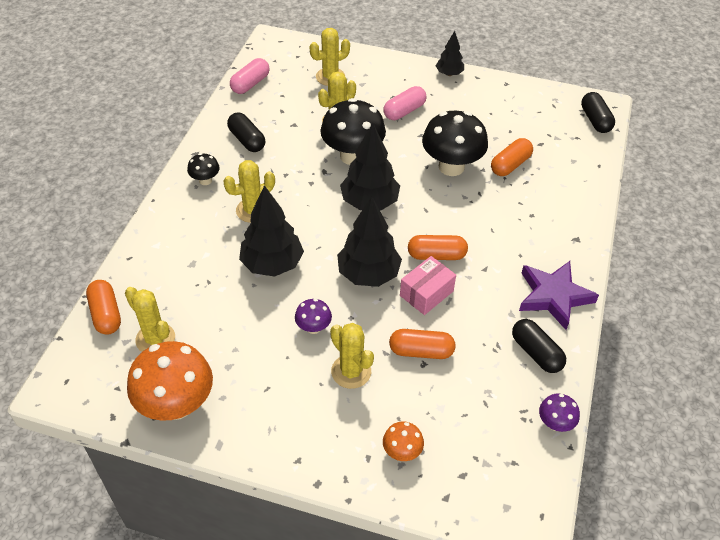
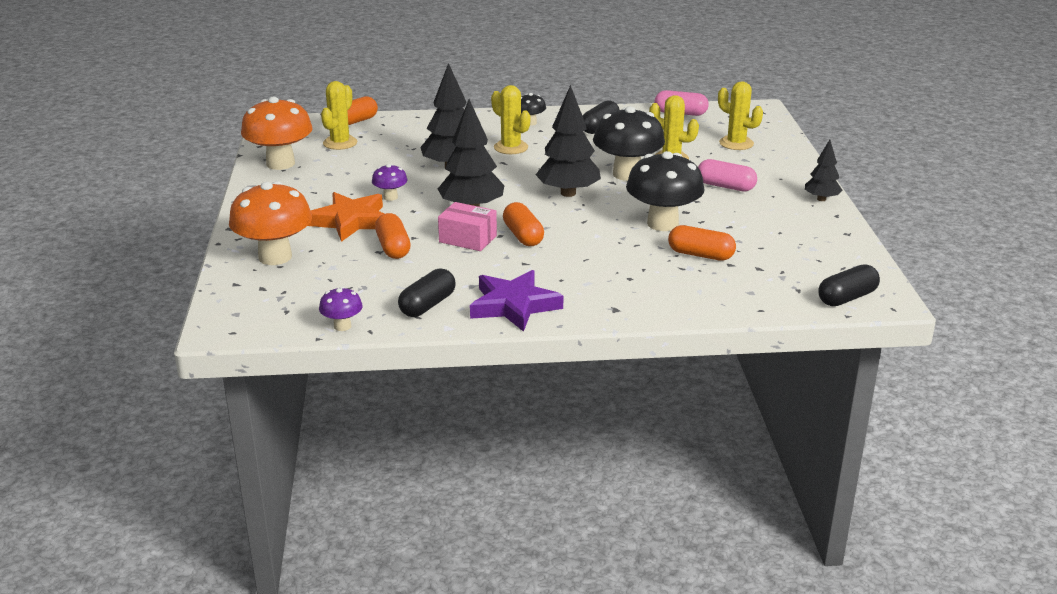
camera: 70 degrees right, 20 degrees down
(351, 371) = (351, 221): yellow cactus -> orange star
(402, 452) = (275, 257): orange mushroom -> orange mushroom, size x2.07

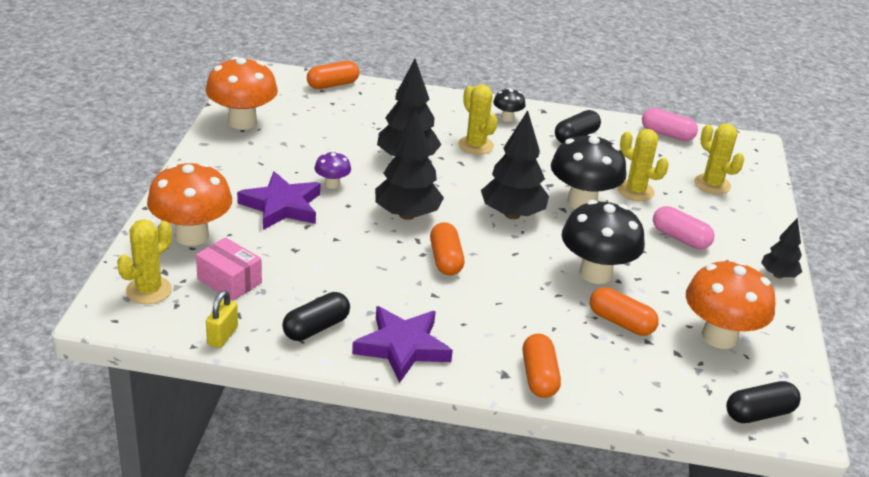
camera: 10 degrees right, 5 degrees up
(340, 143) = (309, 108): yellow cactus -> yellow cactus (149, 290)
(342, 326) = (222, 336): purple mushroom -> yellow padlock
(351, 221) = (282, 206): orange star -> purple star
(393, 248) = (310, 248): orange capsule -> orange capsule (539, 377)
(468, 239) = (388, 252): pink box -> pink box (229, 281)
(790, 250) = (719, 337): none -> orange mushroom

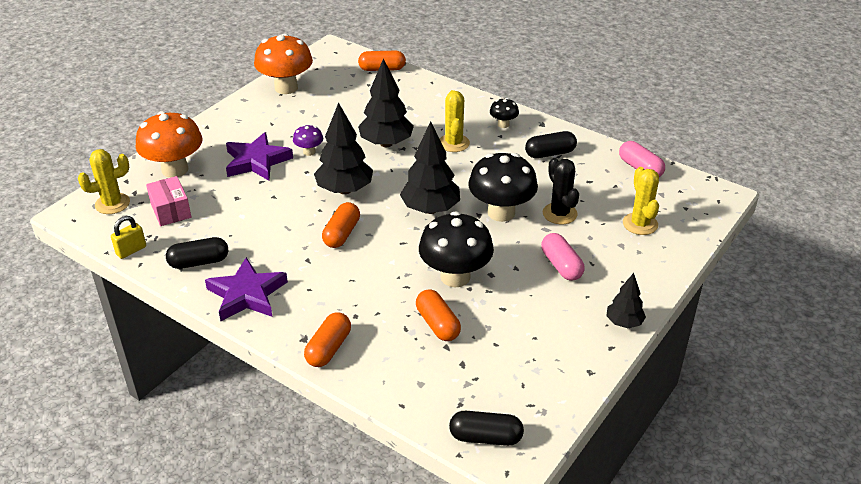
camera: 30 degrees right, 5 degrees up
(635, 191) = (559, 214): yellow cactus -> black cactus
(719, 337) = (513, 361): orange mushroom -> none

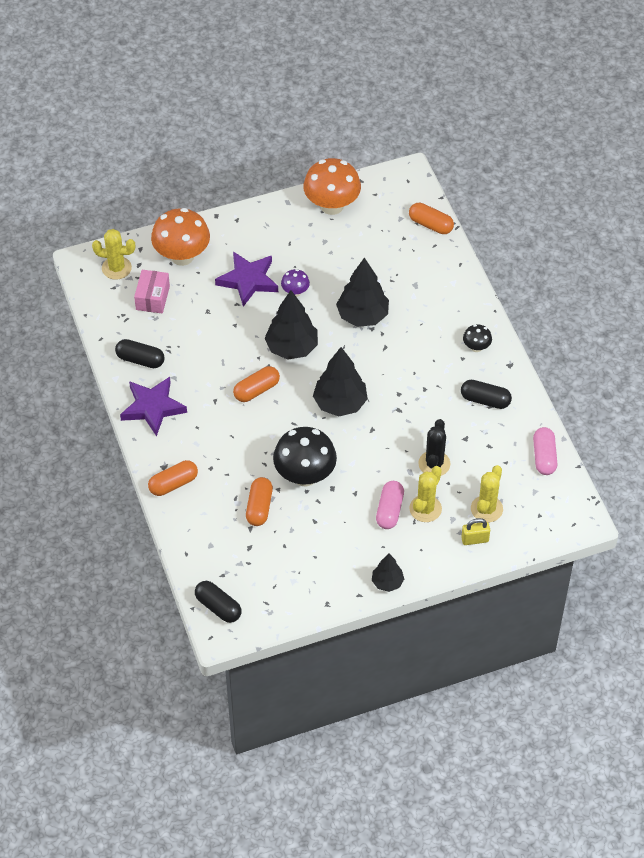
camera: 35 degrees right, 15 degrees up
(131, 250) = (102, 322): yellow padlock -> yellow padlock (475, 539)
(453, 143) = (416, 345): yellow cactus -> yellow cactus (425, 509)
(501, 212) = (390, 437): black mushroom -> none

